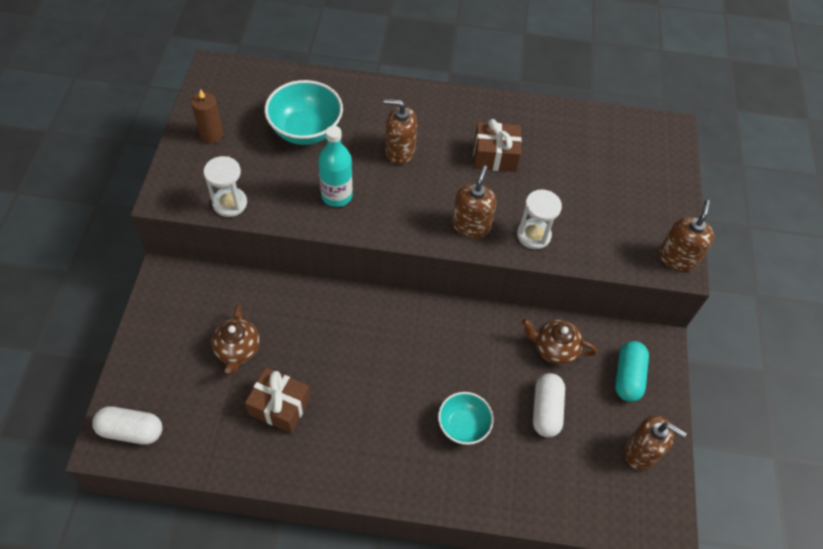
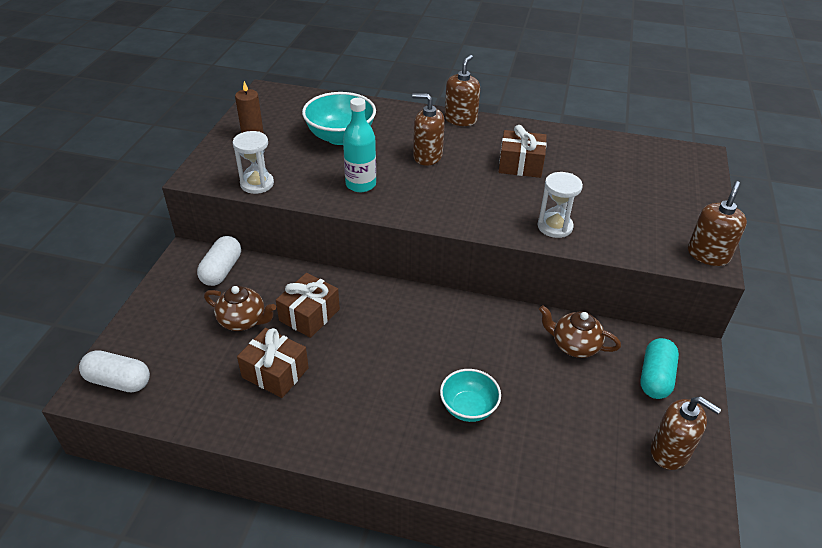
camera: 10 degrees right, 15 degrees down
(237, 350) = (243, 321): brown teapot -> brown teapot turned 75 degrees counterclockwise
(301, 337) = (309, 315): none -> brown gift
(471, 225) = (491, 215): brown soap dispenser -> brown soap dispenser (460, 119)
(546, 410) = (562, 401): white capsule -> white capsule (222, 270)

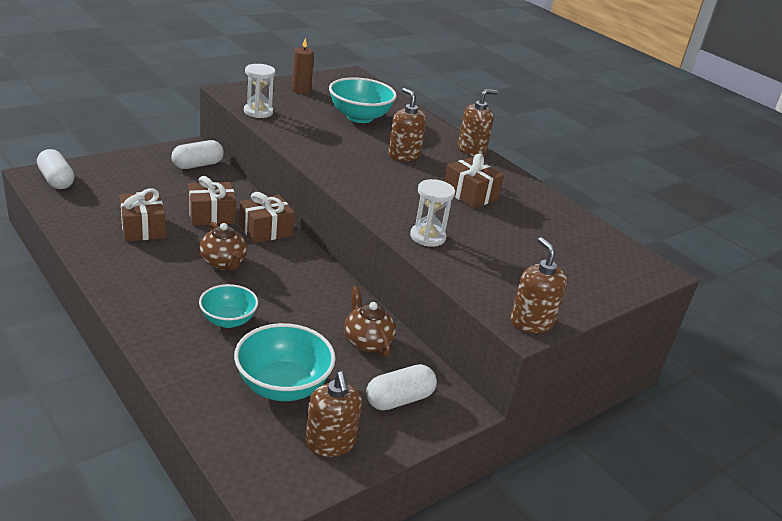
camera: 35 degrees right, 10 degrees down
(243, 321) = (168, 194): brown teapot -> brown teapot (223, 263)
(360, 184) = (325, 145): turquoise bottle -> none
(371, 298) = (265, 230): none -> brown gift
(582, 432) = (282, 386): none -> turquoise bowl
(655, 377) = (399, 399): turquoise capsule -> white capsule
(708, 255) = (531, 322): brown soap dispenser -> brown soap dispenser turned 90 degrees counterclockwise

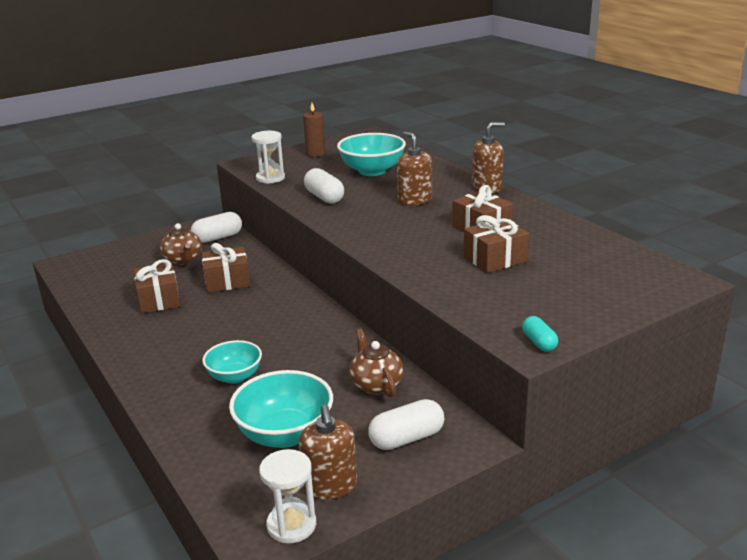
camera: 10 degrees right, 5 degrees down
(56, 180) = (82, 265): white capsule -> white capsule (324, 197)
(223, 263) = (235, 323): brown teapot -> brown teapot (183, 260)
(265, 230) = (280, 289): brown gift -> brown gift (495, 259)
(427, 237) = (432, 272): white hourglass -> white hourglass (291, 525)
(531, 322) = (539, 342): brown soap dispenser -> turquoise capsule

